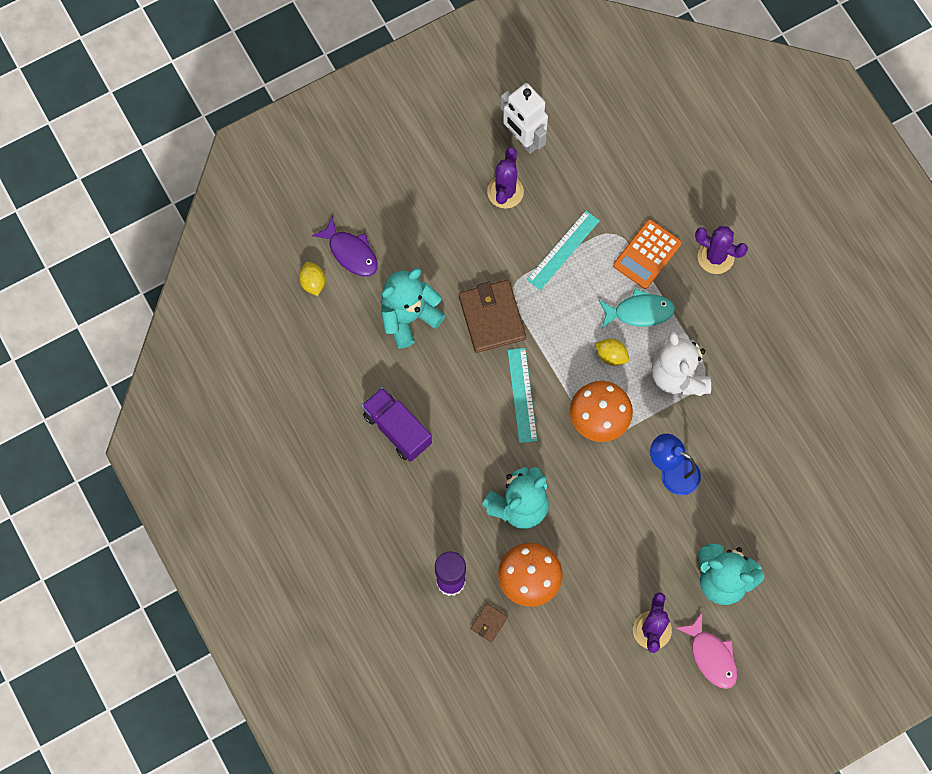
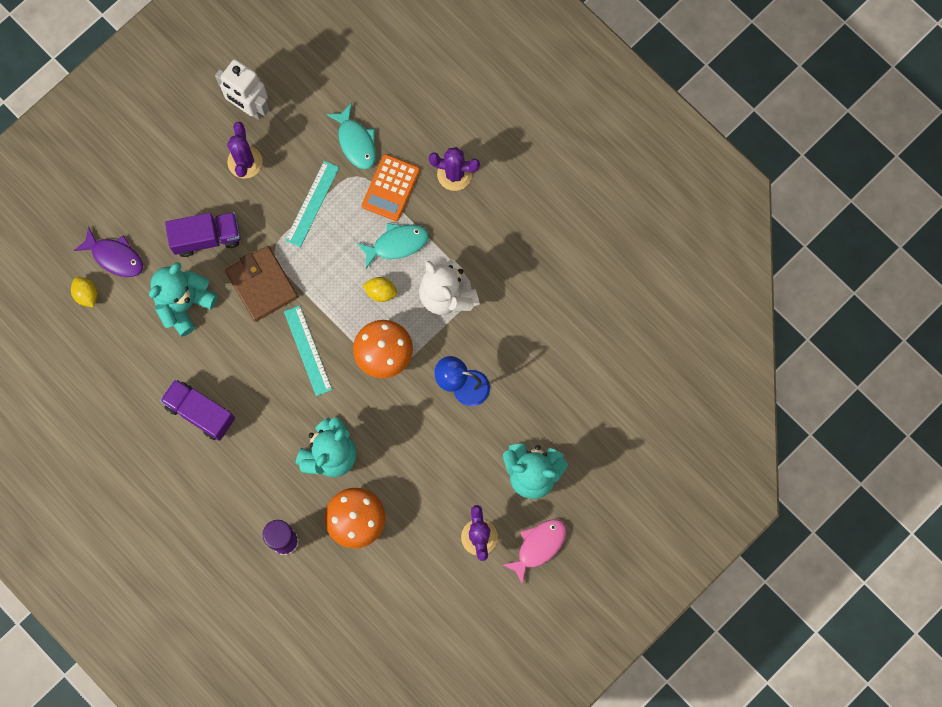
camera: 15 degrees left, 5 degrees up
(448, 257) = (206, 238): none -> purple truck
(489, 623) = (329, 570): brown wallet -> none
(623, 200) = (356, 142): none -> turquoise fish
(711, 656) = (538, 546): pink fish -> pink fish turned 90 degrees counterclockwise

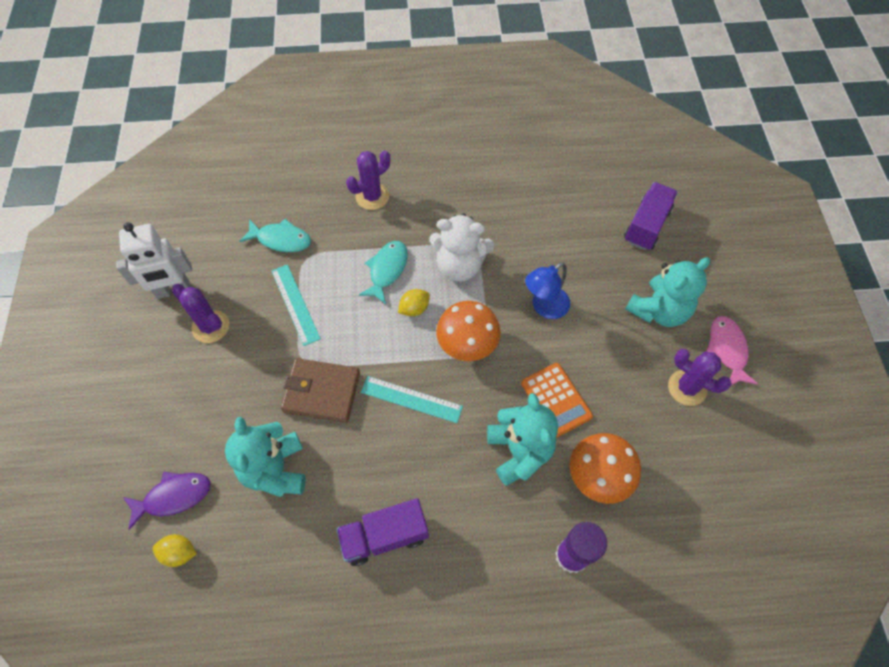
camera: 50 degrees left, 15 degrees down
(206, 238) = (239, 405): purple truck -> purple truck (646, 225)
(391, 188) = (340, 243): orange calculator -> orange calculator (556, 399)

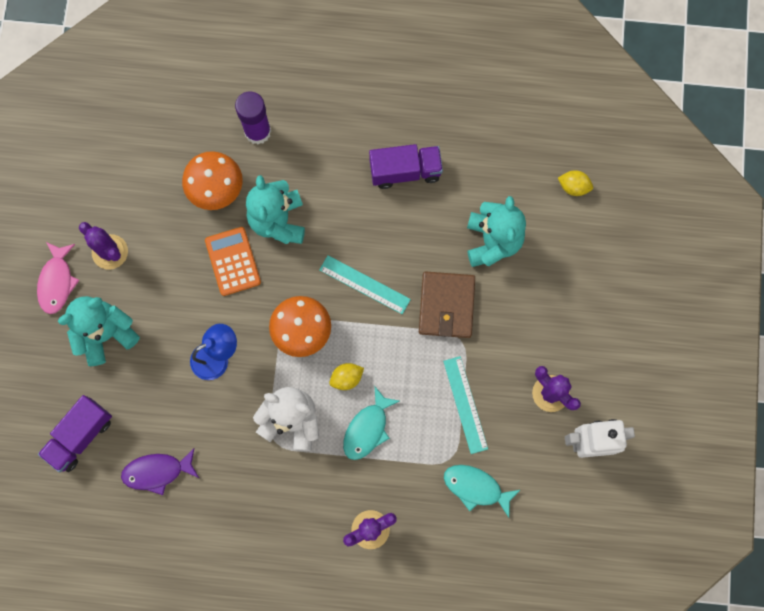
camera: 170 degrees left, 15 degrees up
(173, 497) = (580, 233): purple fish -> purple fish (157, 472)
(321, 392) = (446, 306): brown wallet -> brown wallet turned 75 degrees clockwise

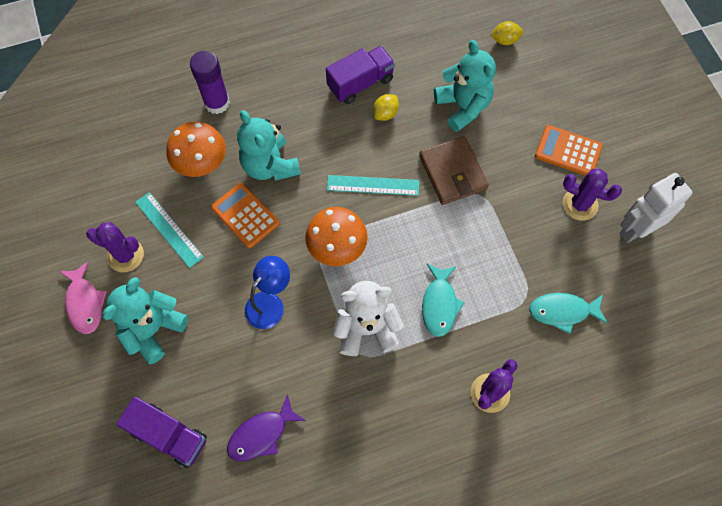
camera: 25 degrees left, 10 degrees down
(80, 436) = (169, 435): purple truck -> purple truck turned 75 degrees counterclockwise
(346, 378) = (398, 269): yellow lemon -> yellow lemon (385, 114)
(465, 404) = (514, 245): turquoise ruler -> turquoise ruler (169, 229)
(570, 334) = (568, 151): none -> orange calculator

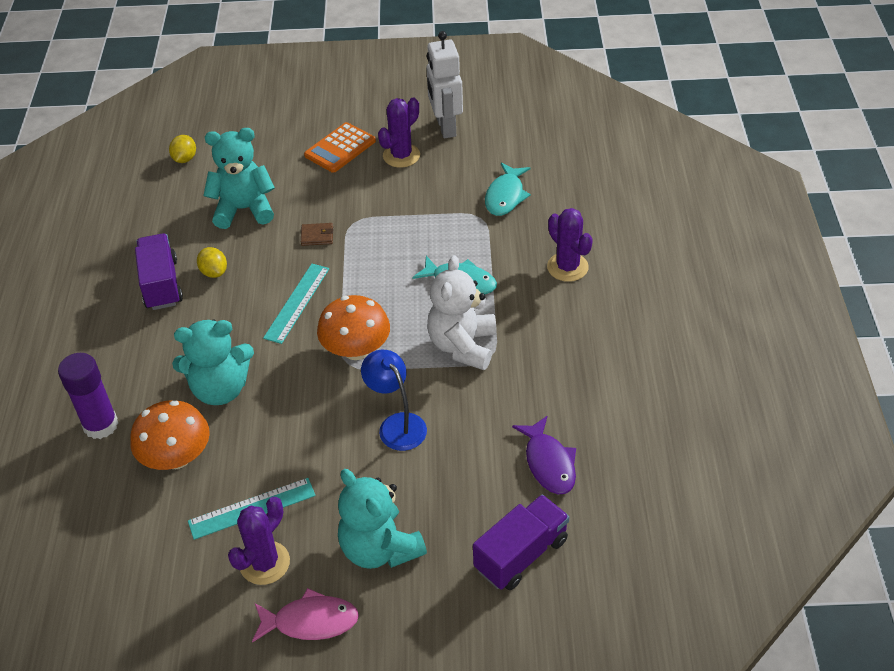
camera: 70 degrees left, 20 degrees down
(245, 215) = (274, 426): orange calculator -> none
(452, 172) = (317, 236): brown wallet -> brown wallet, size x0.46

